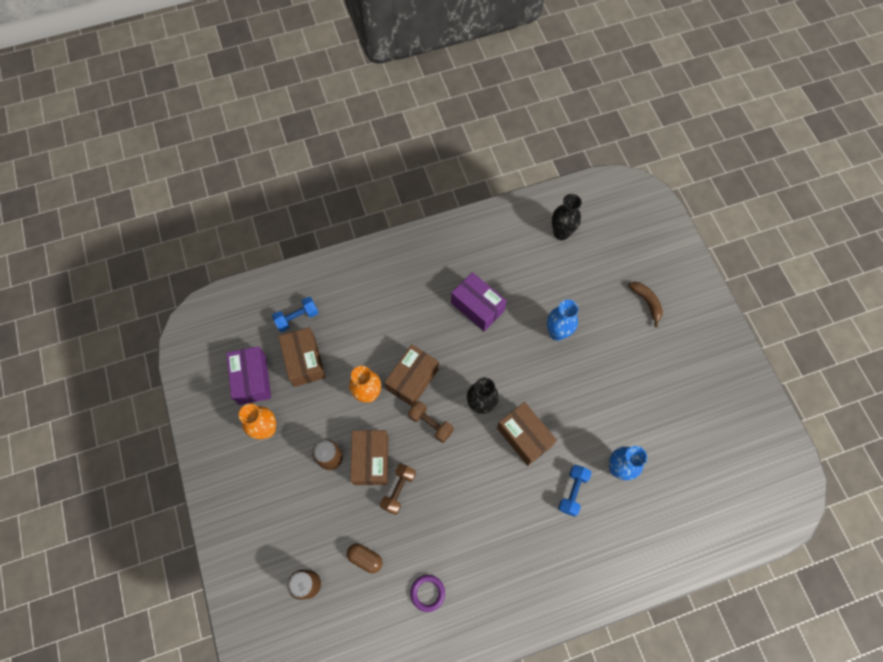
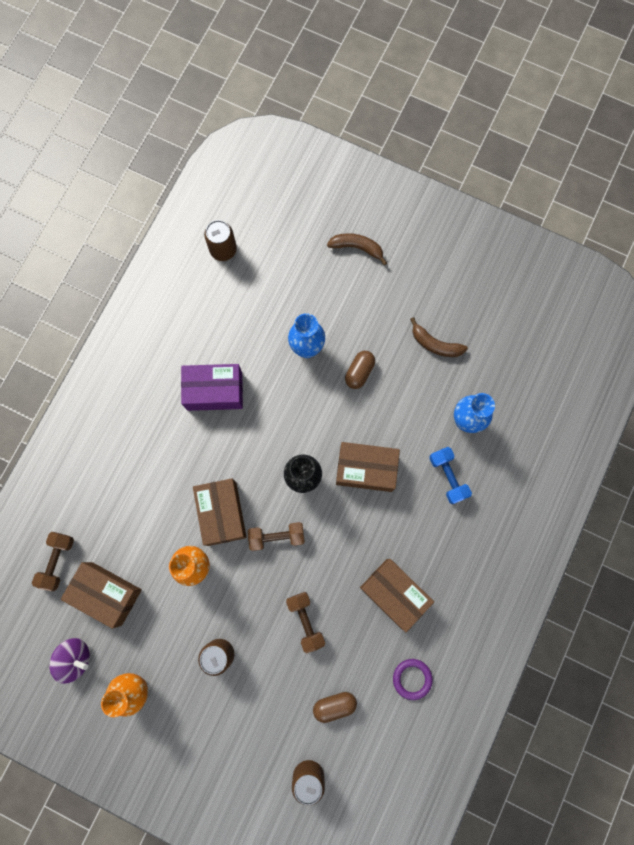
camera: 45 degrees left, 10 degrees up
(252, 379) = (75, 658): purple box -> purple spinning top
(297, 318) = (57, 561): blue dumbbell -> brown dumbbell
(371, 460) = (257, 619): brown box -> brown box (394, 593)
(561, 233) = (223, 250): black vase -> brown can
(576, 375) = (359, 372): none -> brown capsule
(643, 403) = (435, 344): none -> brown banana

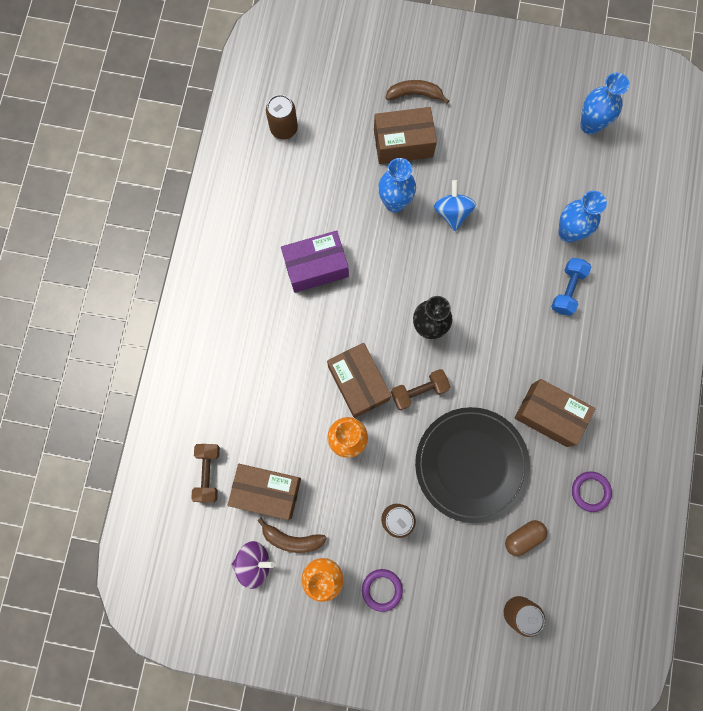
camera: 15 degrees left, 0 degrees up
(186, 717) = (382, 589): none -> purple ring
(305, 621) = (471, 464): brown dumbbell -> black plate
(359, 372) = (452, 212): brown capsule -> blue spinning top
(366, 469) = (486, 303): brown box -> brown box (403, 143)
(435, 344) = (517, 167): brown banana -> brown banana (292, 539)
(448, 476) = (567, 290): blue dumbbell -> blue dumbbell turned 60 degrees clockwise
(517, 321) = (590, 125): none -> blue vase

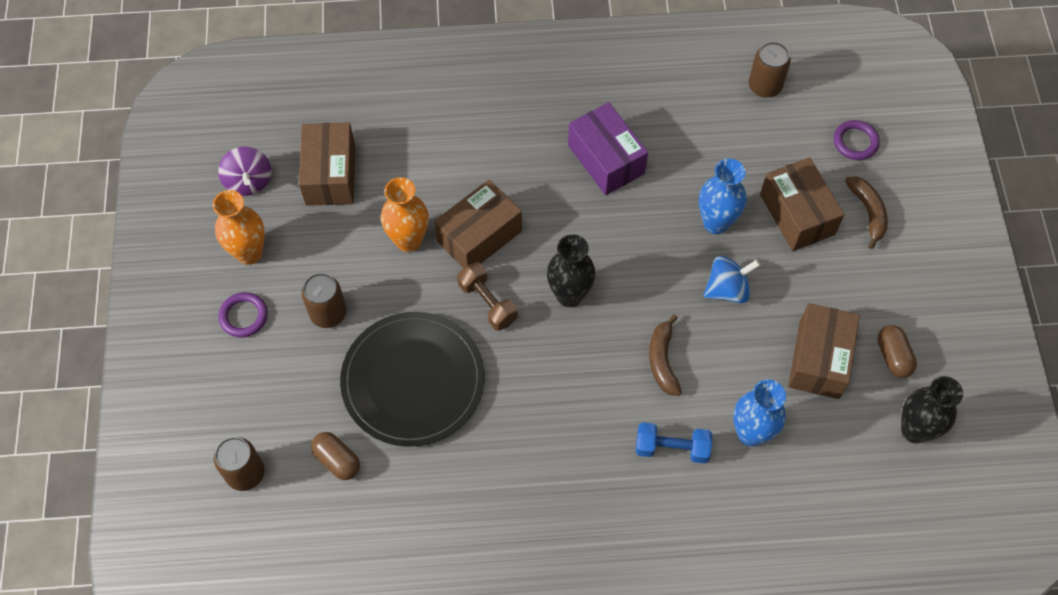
camera: 75 degrees right, 15 degrees down
(208, 473) = (337, 114): brown dumbbell -> none
(292, 539) = (282, 211): brown banana -> brown banana (662, 360)
(532, 119) = (893, 356): none -> brown capsule
(549, 415) = (499, 459): brown box -> brown box (819, 359)
(590, 125) = (914, 430): blue vase -> black vase
(590, 491) = (413, 530): purple ring -> purple ring (855, 142)

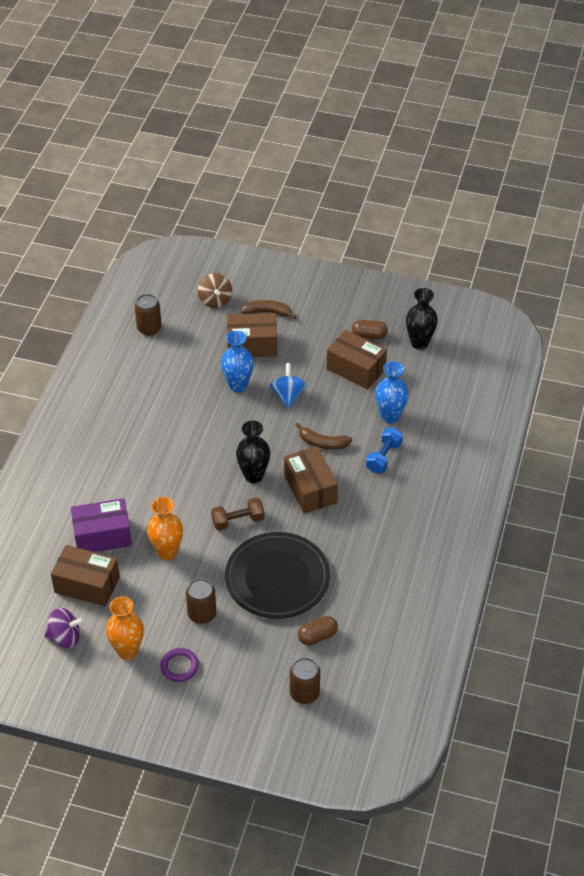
camera: 70 degrees left, 15 degrees down
(479, 236) = (184, 511): brown box -> brown box (310, 489)
(606, 159) = (160, 426): purple box -> purple box (102, 535)
(855, 142) = (215, 300): purple ring -> brown spinning top

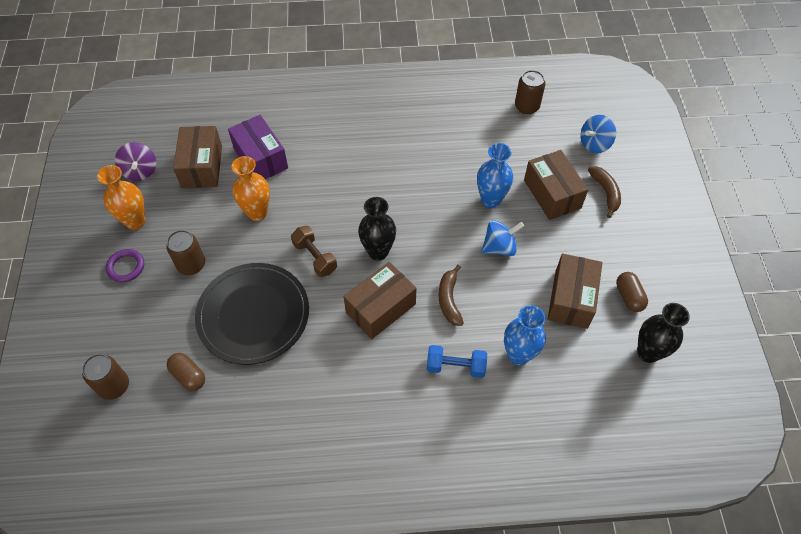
camera: 70 degrees right, 10 degrees up
(215, 300) = (594, 144): brown spinning top -> blue spinning top

